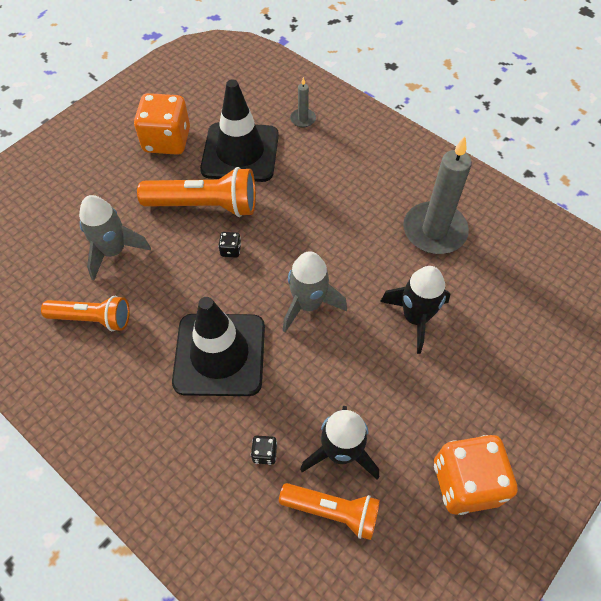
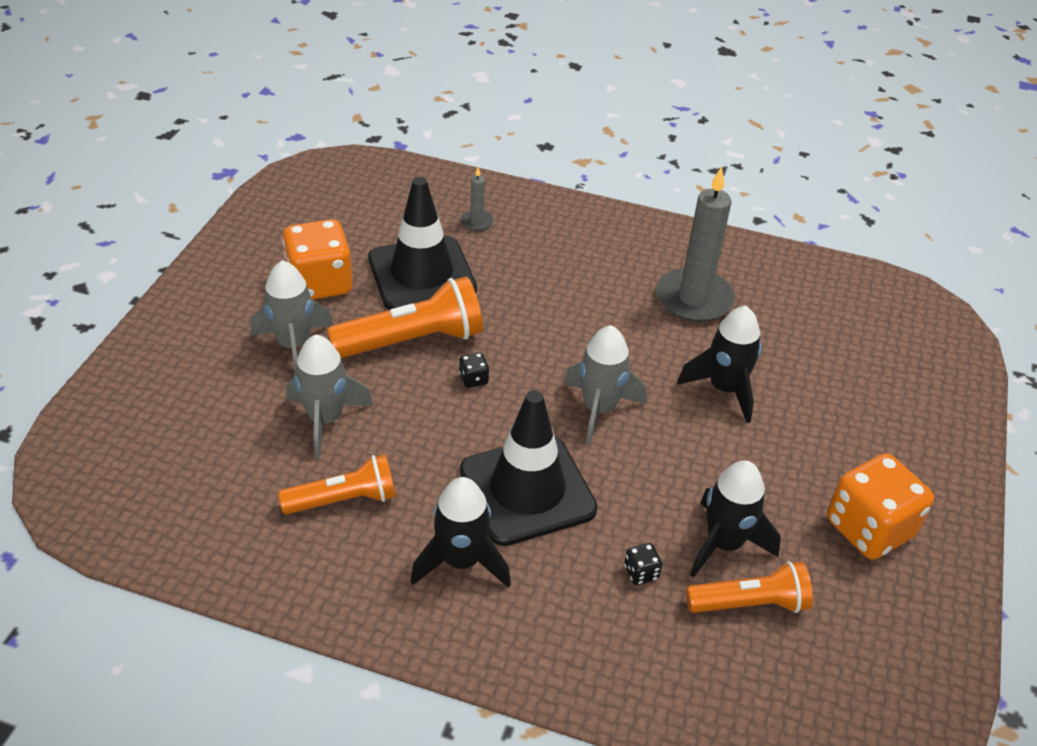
camera: 25 degrees left, 15 degrees down
(124, 186) = (294, 345): none -> grey rocket
(144, 396) = (461, 561): none -> black rocket

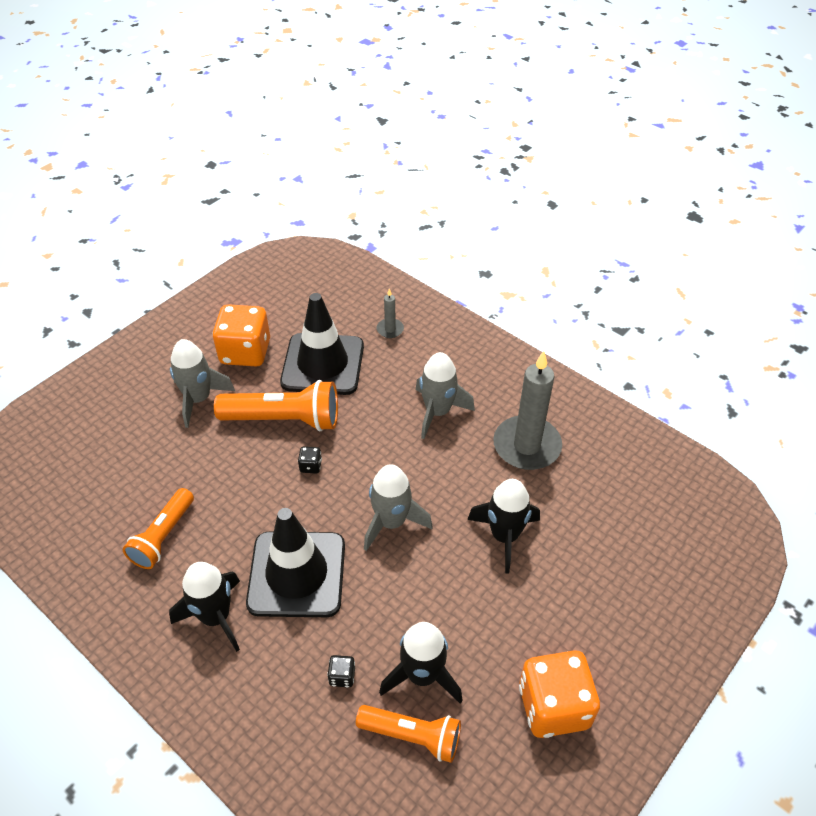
camera: 25 degrees right, 5 degrees up
(326, 420) = (187, 467): grey rocket -> grey rocket (438, 412)
(344, 499) = (163, 537): orange flashlight -> orange flashlight turned 105 degrees clockwise

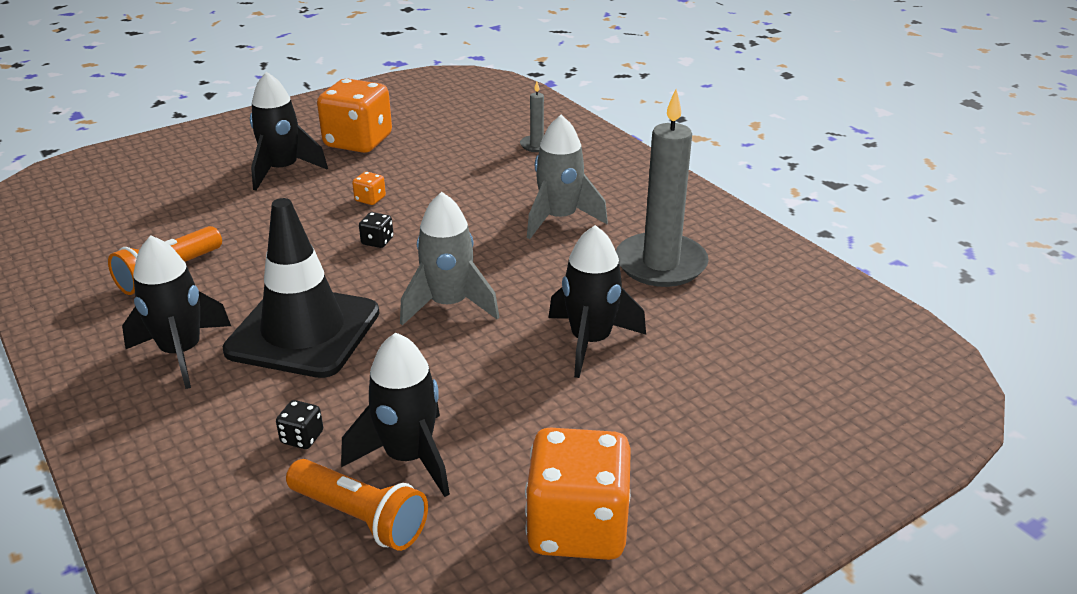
camera: 15 degrees right, 15 degrees down
(199, 399) = (282, 170): grey rocket -> black rocket
(284, 419) = (370, 199): orange flashlight -> orange dice
(323, 364) = (441, 162): black traffic cone -> none

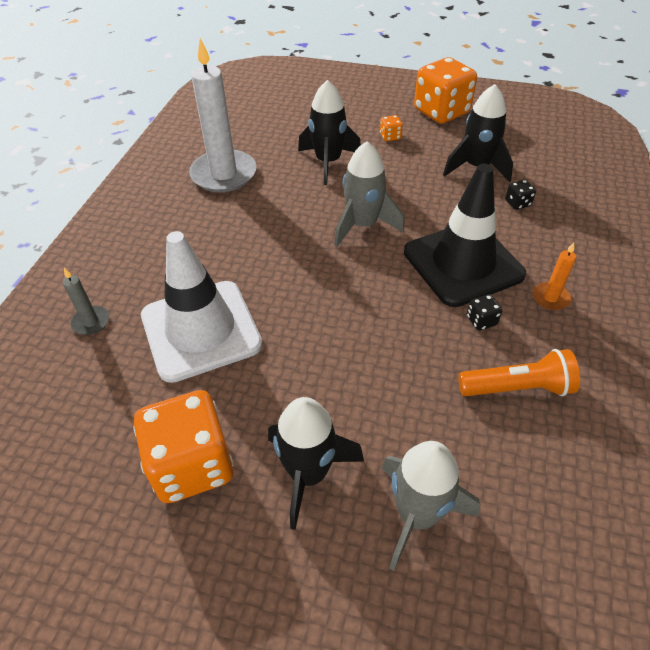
camera: 130 degrees left, 15 degrees up
(182, 353) = (550, 298): black rocket -> orange candle
(361, 517) = (520, 158): orange flashlight -> none
(370, 199) = (290, 359): orange dice -> orange dice (390, 136)
(377, 241) = (340, 306): black dice -> black dice (481, 320)
(458, 178) = (201, 330): none -> white traffic cone
(559, 219) = (211, 239): grey rocket -> grey rocket (417, 515)
(660, 264) = (224, 174): grey candle -> white candle

